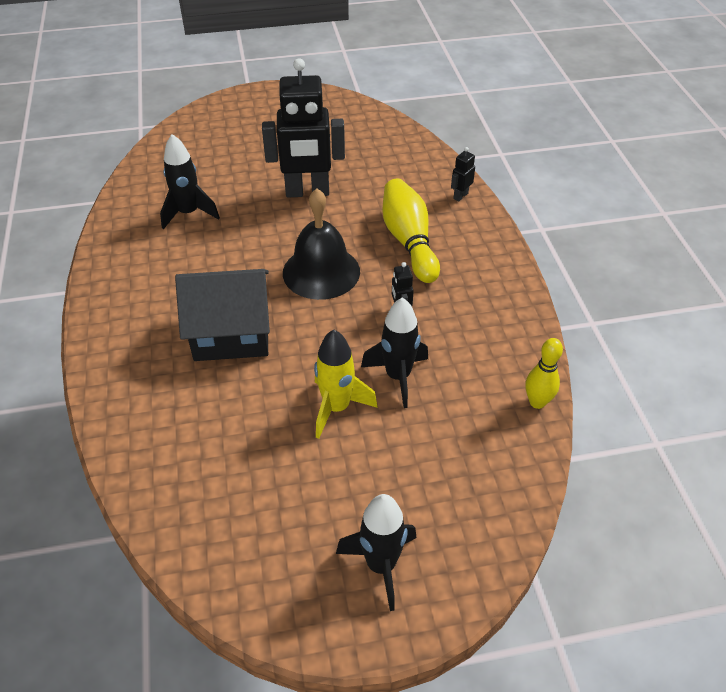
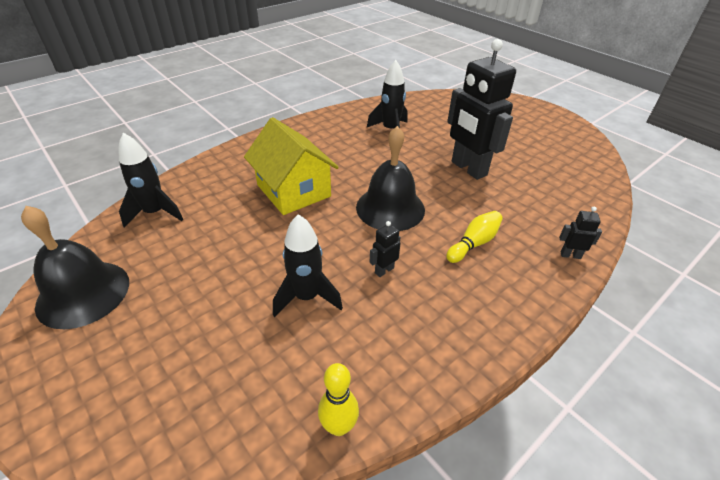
camera: 60 degrees right, 5 degrees down
(231, 333) = (293, 191): black house -> yellow house
(268, 564) = (83, 293): none -> black bell
(337, 408) = (251, 272): yellow rocket -> none
(381, 565) = (91, 365): black rocket -> black rocket (155, 213)
(409, 241) = (474, 243): yellow bowling pin -> yellow bowling pin, size x0.61

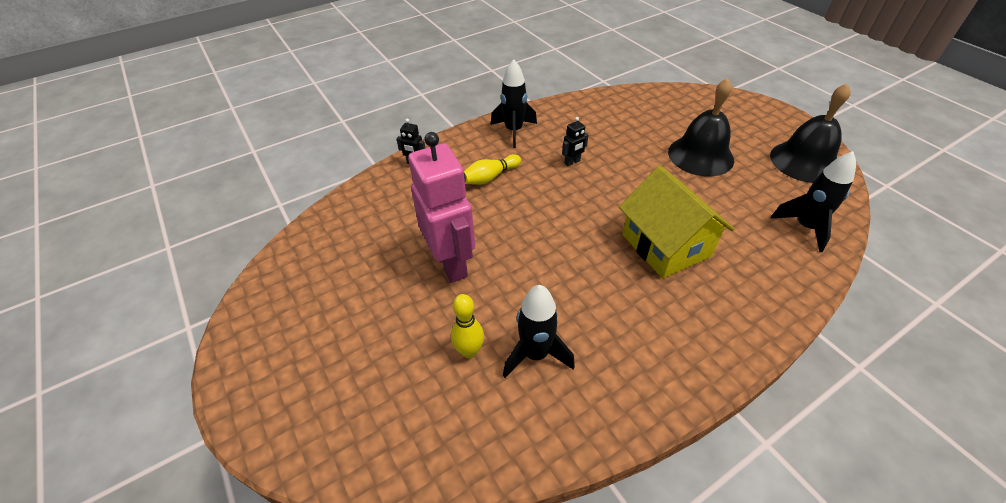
camera: 170 degrees left, 5 degrees up
(307, 297) = (631, 149): black rocket -> black rocket (514, 131)
(339, 426) = (605, 96): yellow bowling pin -> yellow bowling pin (469, 351)
(390, 208) = (558, 216): black bell -> black bell (700, 155)
(468, 168) = (451, 263): black robot -> pink robot

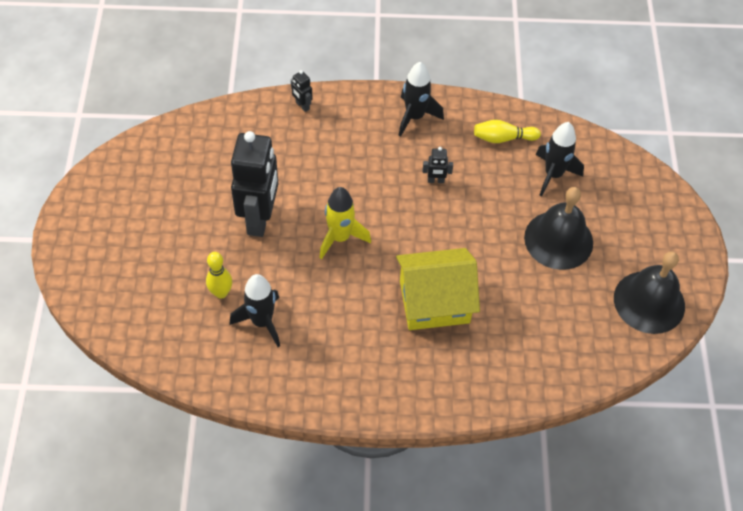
camera: 30 degrees right, 10 degrees up
(451, 263) = (260, 219): pink robot -> black robot
(490, 177) = (352, 156): yellow bowling pin -> yellow bowling pin (503, 138)
(538, 240) = (340, 238): none -> yellow rocket
(665, 245) = (434, 301): yellow house -> yellow house turned 75 degrees clockwise
(805, 227) = (568, 357): black rocket -> black rocket (553, 175)

